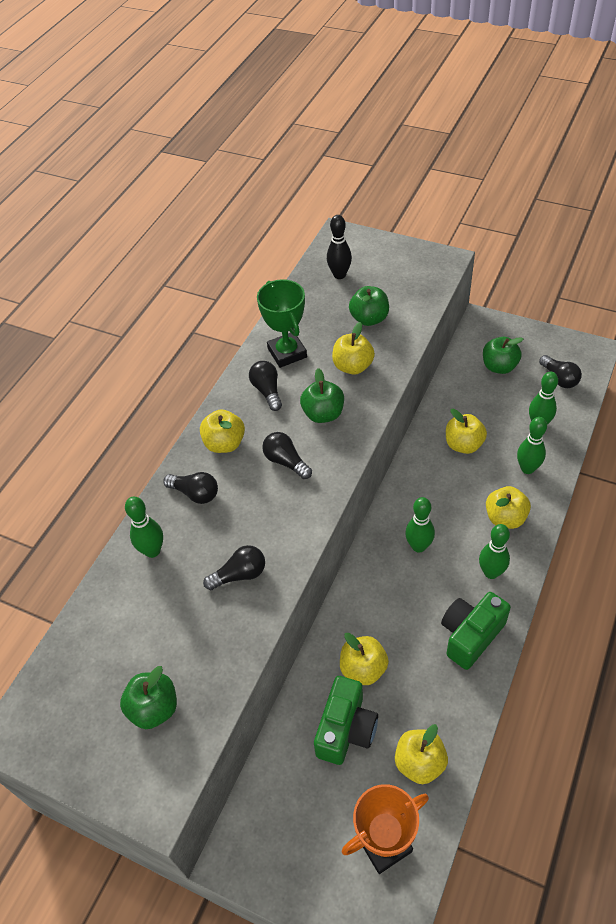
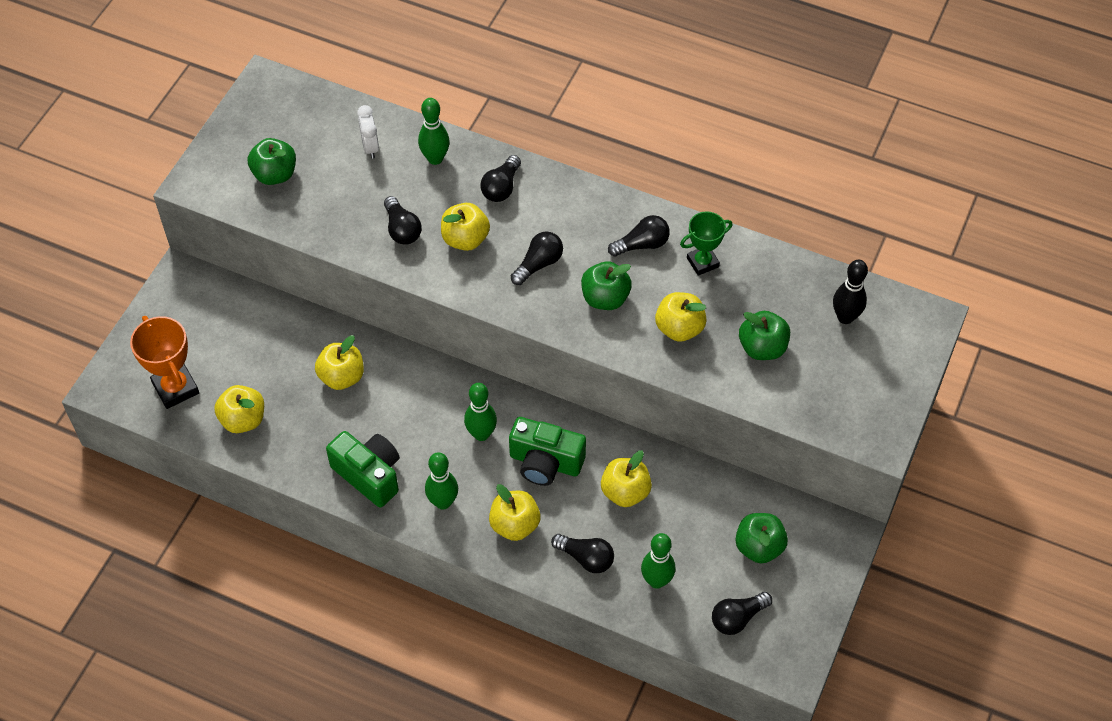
camera: 85 degrees right, 5 degrees up
(129, 612) = (370, 147): none -> white clock
(224, 443) = (566, 209): yellow apple -> yellow apple (465, 239)
(287, 353) = (702, 262): green trophy -> green trophy, size x0.67
(346, 729) = (282, 361): green camera -> green camera (545, 462)
(527, 468) = (586, 558): green bowling pin -> black light bulb

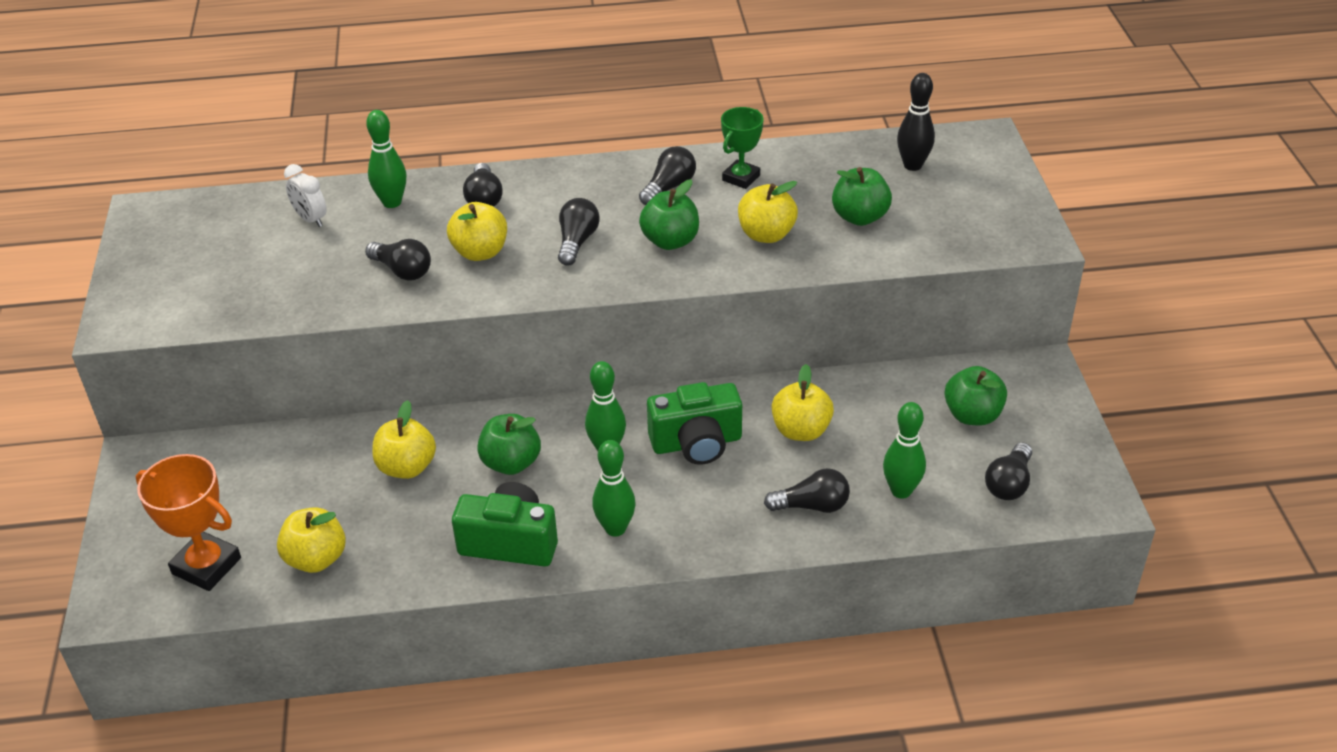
camera: 30 degrees left, 15 degrees down
(275, 174) = (214, 281): green apple -> green apple (511, 463)
(515, 525) = (711, 512): yellow apple -> none

